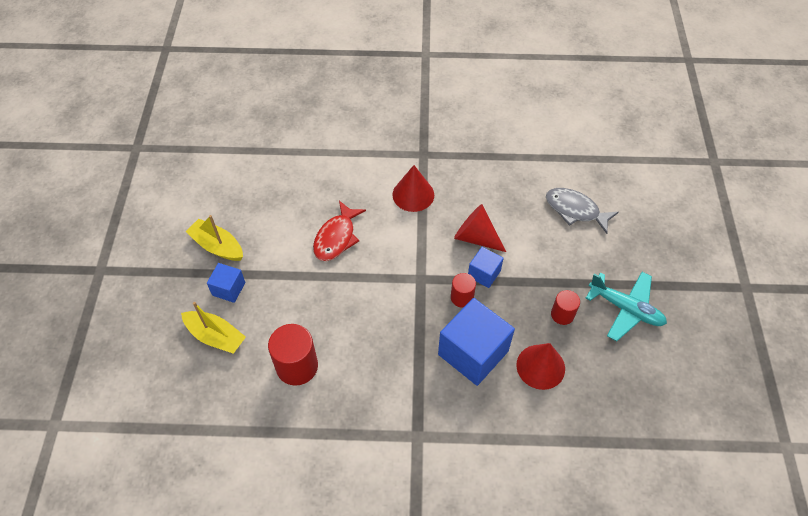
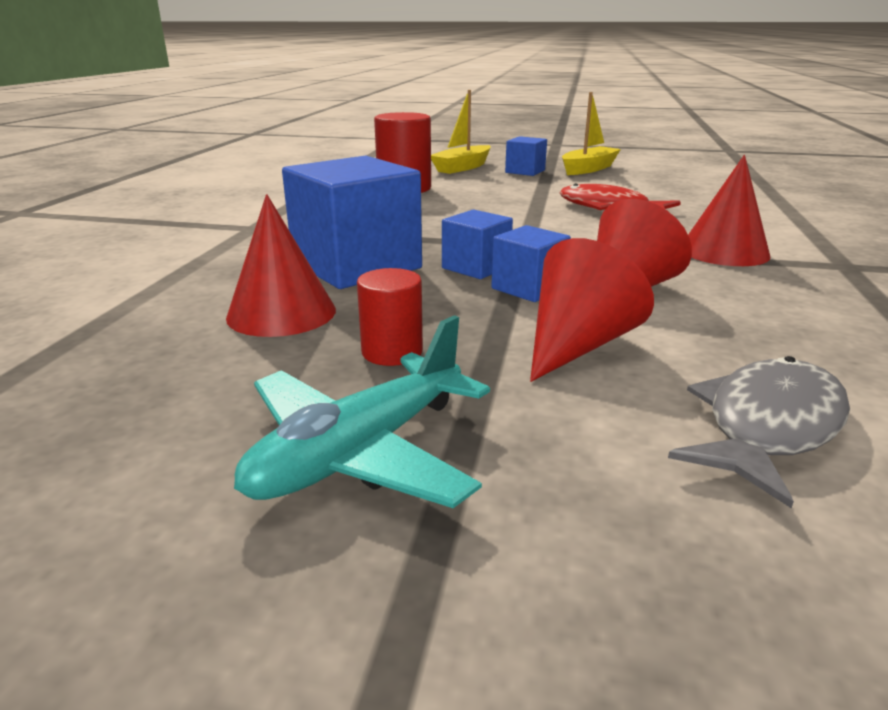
camera: 100 degrees right, 30 degrees down
(462, 297) = (476, 267): red cylinder -> blue cube
(537, 255) = (577, 345): none -> red cone

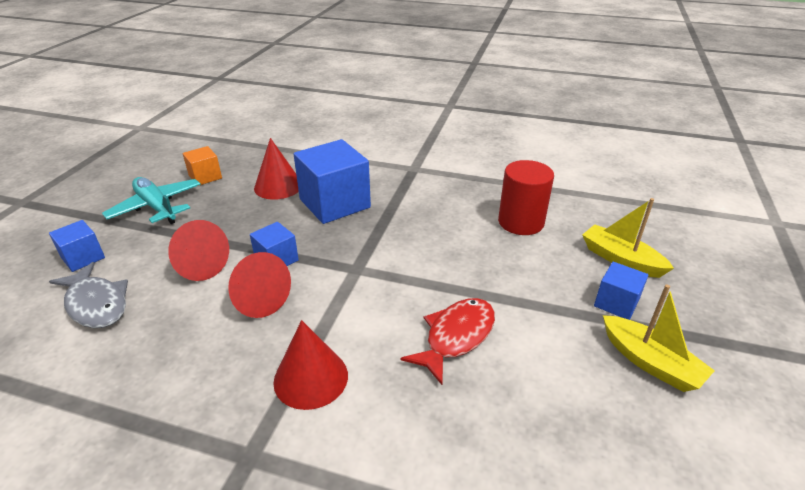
camera: 95 degrees right, 10 degrees up
(195, 409) = (205, 177): none -> orange cube
(392, 352) = (223, 213): red cylinder -> none
(476, 267) = (318, 244): blue cube -> blue cube (83, 258)

